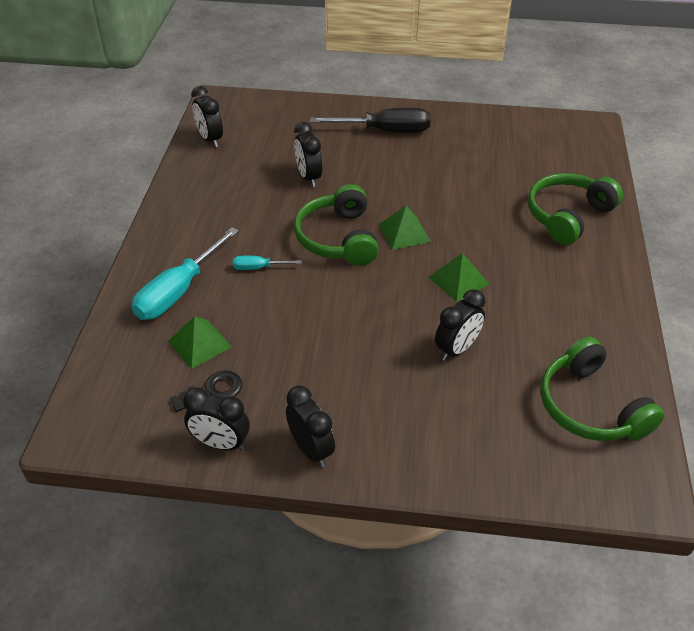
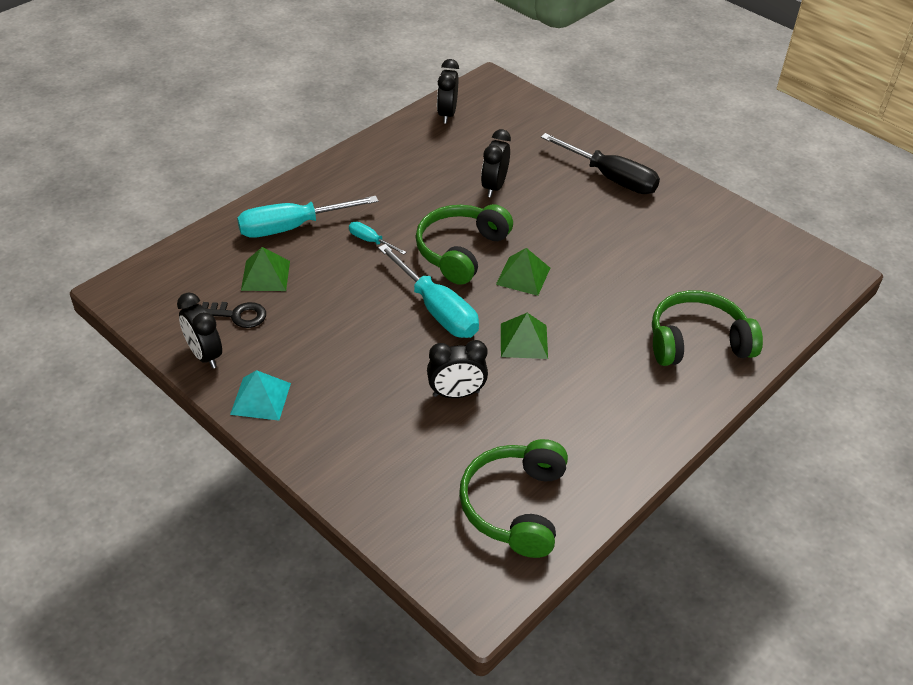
camera: 35 degrees right, 0 degrees up
(311, 449) = (260, 398): black clock -> turquoise pyramid
(371, 293) = (437, 310): none -> turquoise screwdriver

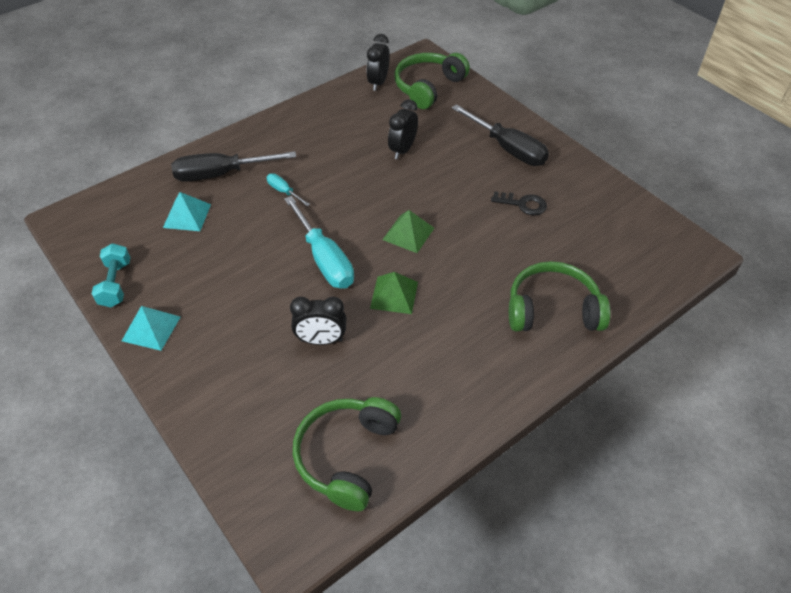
camera: 10 degrees right, 5 degrees up
(204, 355) = (116, 284): black clock -> turquoise dumbbell
(238, 315) = (154, 250): black key -> black key (523, 204)
(265, 275) = (187, 215): green pyramid -> turquoise pyramid
(291, 227) = (221, 174): turquoise screwdriver -> black screwdriver
(461, 251) = (359, 206): green headphones -> green headphones (428, 87)

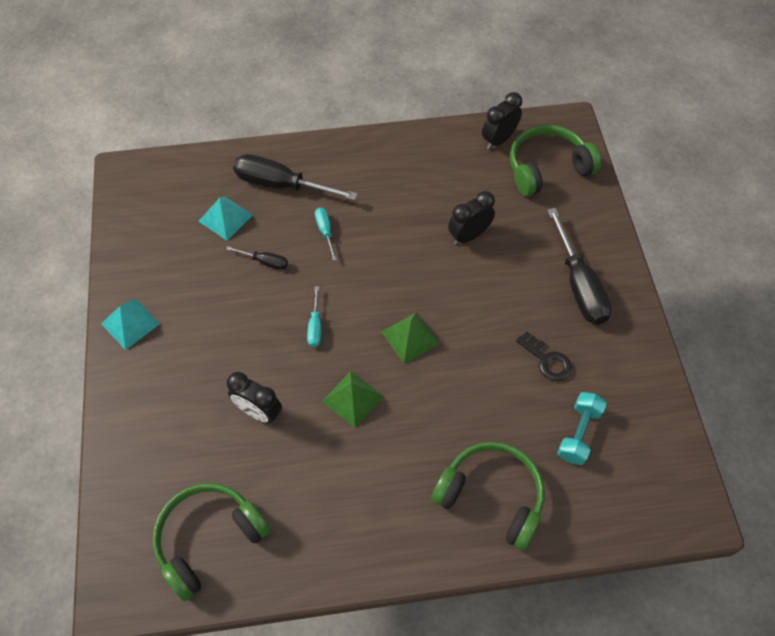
camera: 30 degrees right, 10 degrees up
(116, 284) = (128, 262): turquoise dumbbell -> turquoise dumbbell (578, 433)
(246, 232) = (265, 262): none -> black screwdriver
(324, 259) = (315, 326): turquoise screwdriver -> turquoise screwdriver, size x0.48

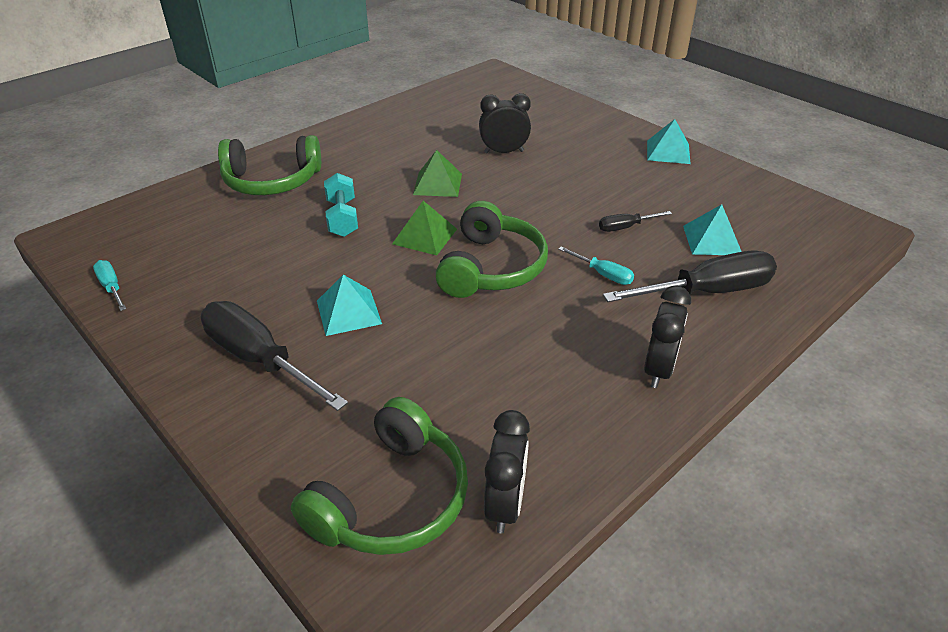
camera: 145 degrees right, 20 degrees down
(209, 539) = (465, 101): green headphones -> green headphones (491, 267)
(315, 326) = (521, 208): turquoise screwdriver -> turquoise screwdriver (111, 287)
(469, 235) = (439, 346): black clock -> black clock (658, 369)
(506, 293) = (349, 312): none -> turquoise pyramid
(547, 360) = (265, 277): black key -> none
(578, 433) = (206, 241): turquoise dumbbell -> turquoise dumbbell (342, 218)

